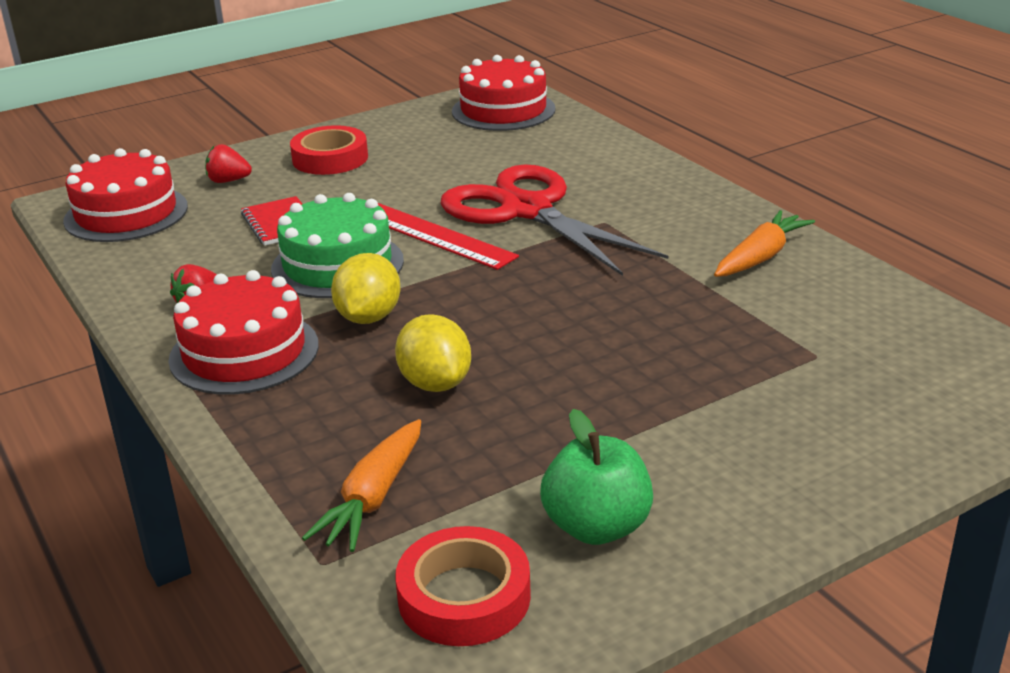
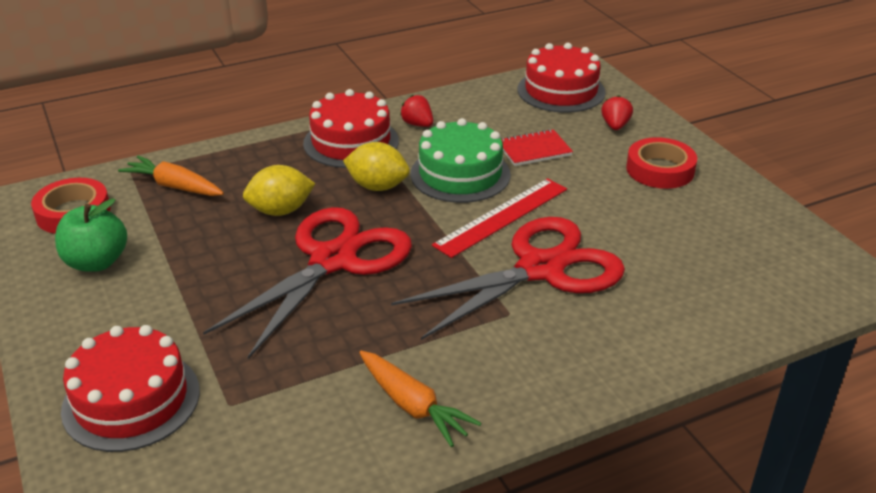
camera: 95 degrees right, 5 degrees up
(503, 110) = (792, 272): red cake -> red cake (131, 400)
(541, 328) = (332, 260): none -> red scissors

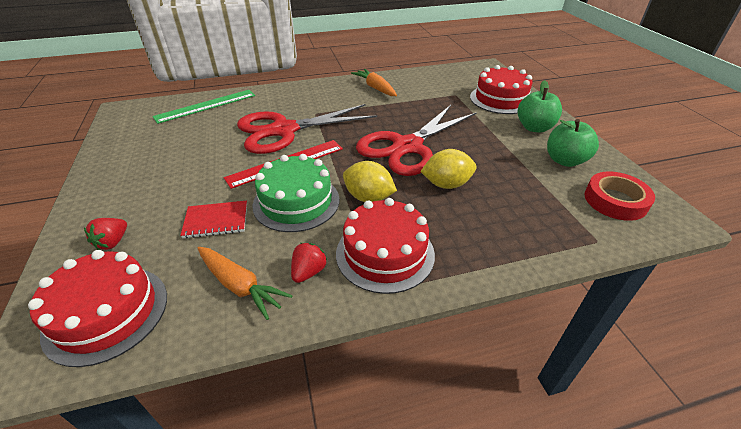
camera: 170 degrees left, 5 degrees up
(104, 323) = (534, 128): none -> green apple
(174, 186) = (544, 217): orange carrot -> orange carrot (240, 286)
(417, 124) = (308, 272): red strawberry -> red strawberry turned 120 degrees counterclockwise
(660, 170) = (135, 187): red tape -> none
(725, 307) = (206, 106): none -> green ruler

